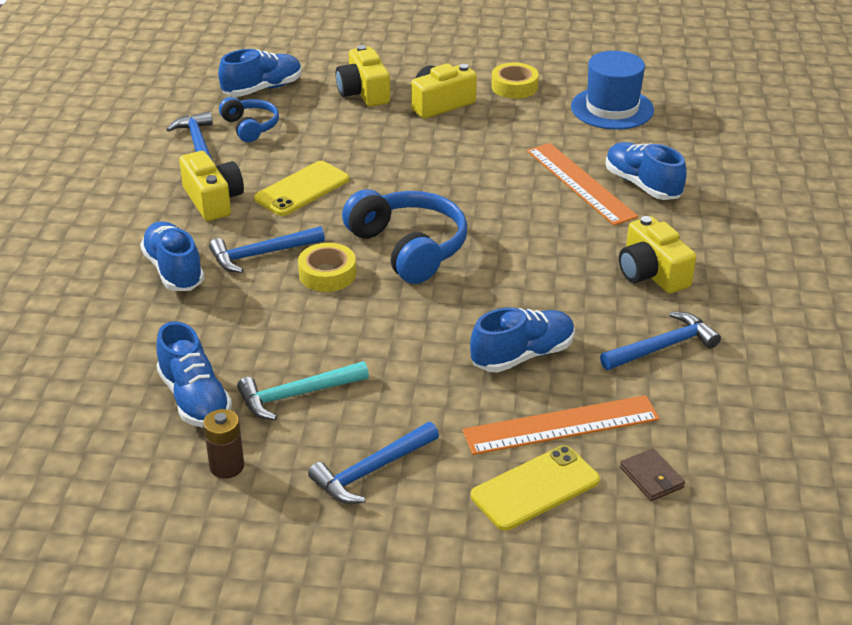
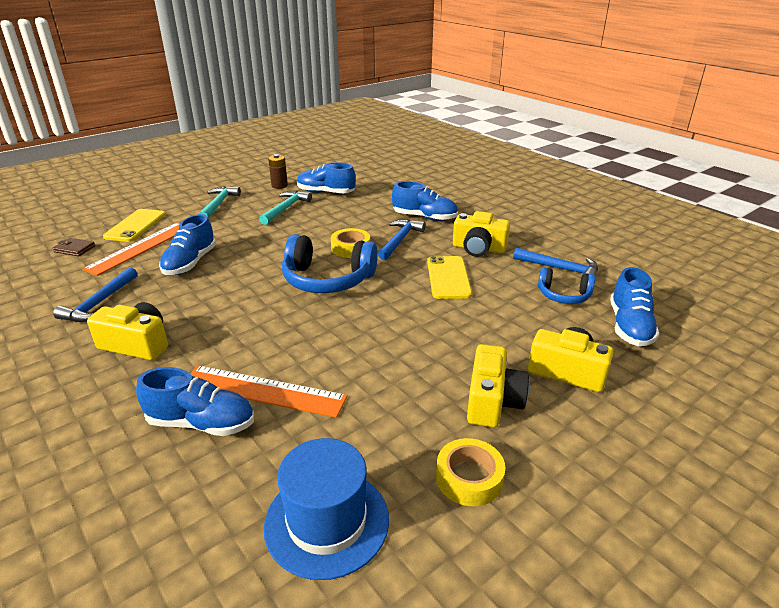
camera: 135 degrees right, 5 degrees down
(371, 470) = (219, 204): blue hammer -> turquoise hammer

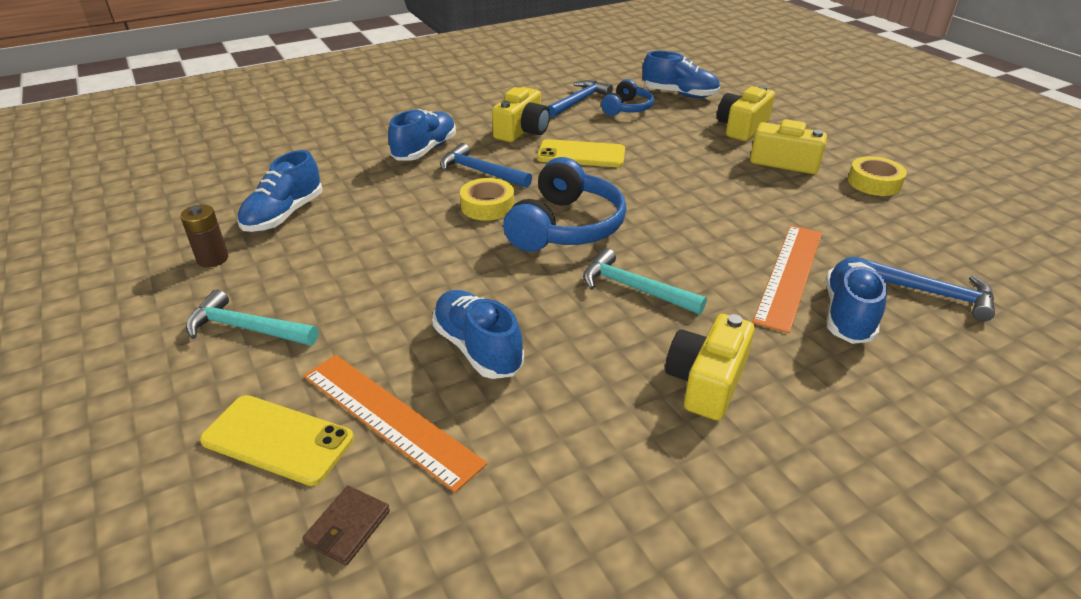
camera: 80 degrees left, 5 degrees up
(99, 303) = (587, 443): blue hammer -> blue hammer (931, 293)
(190, 263) = (477, 348): blue shoe -> blue shoe turned 150 degrees counterclockwise
(286, 208) = (321, 254): turquoise hammer -> turquoise hammer (634, 288)
(326, 521) = (941, 244): blue hat -> none

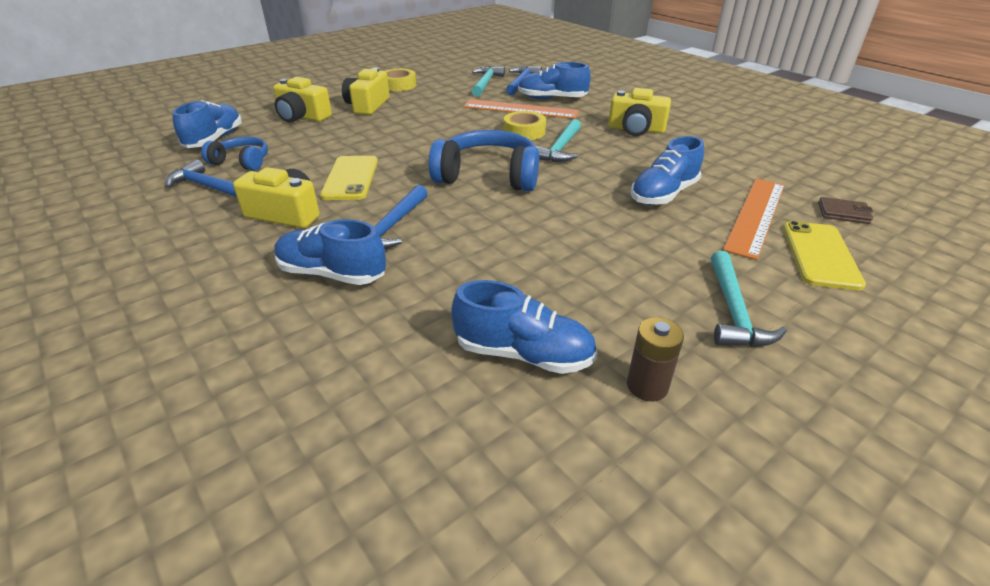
camera: 100 degrees left, 0 degrees up
(487, 206) = (463, 214): yellow tape -> yellow tape (524, 131)
(913, 256) = (486, 83): none -> turquoise hammer

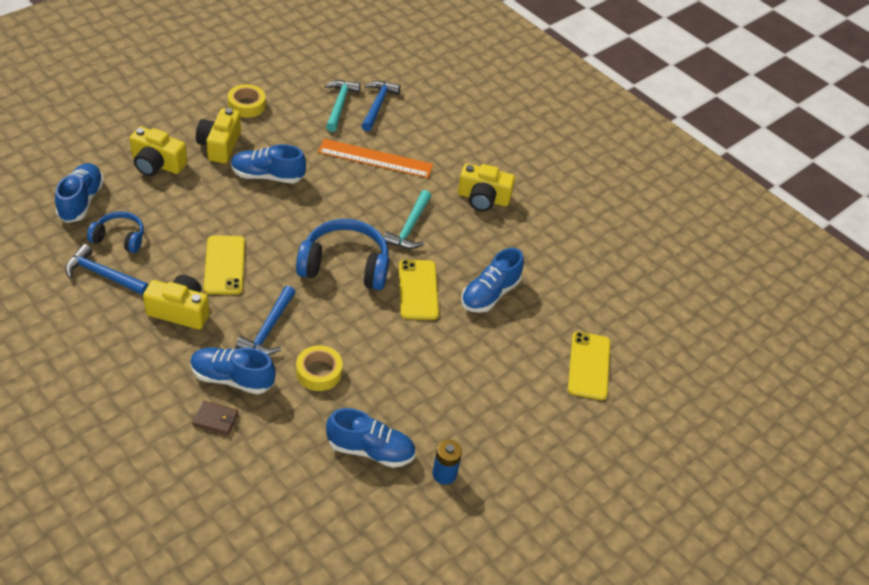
camera: 10 degrees left, 10 degrees up
(524, 131) = (378, 198): yellow tape -> yellow tape (319, 372)
(552, 99) = (407, 140): blue shoe -> blue shoe (267, 176)
(575, 192) = (418, 290): none -> yellow phone
(647, 386) = (444, 474): brown battery -> blue battery
(733, 311) = (511, 417): turquoise hammer -> none
(756, 215) = (556, 322): orange ruler -> none
(843, 213) = (624, 320): brown wallet -> brown wallet (215, 419)

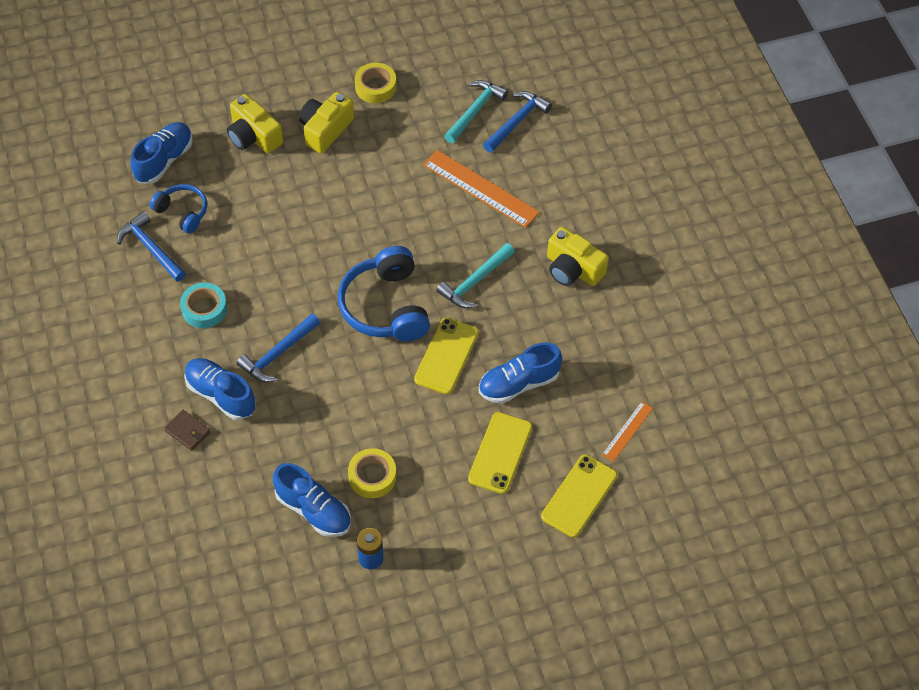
camera: 30 degrees right, 10 degrees up
(180, 311) = (204, 309): yellow camera -> turquoise tape
(224, 265) = (268, 271): yellow phone -> yellow phone (500, 453)
(267, 176) = (357, 180): blue shoe -> none
(319, 372) = (304, 414): yellow tape -> yellow tape (372, 476)
(345, 266) = (385, 306): blue headphones -> blue headphones turned 135 degrees counterclockwise
(596, 305) = (627, 431): none -> orange ruler

